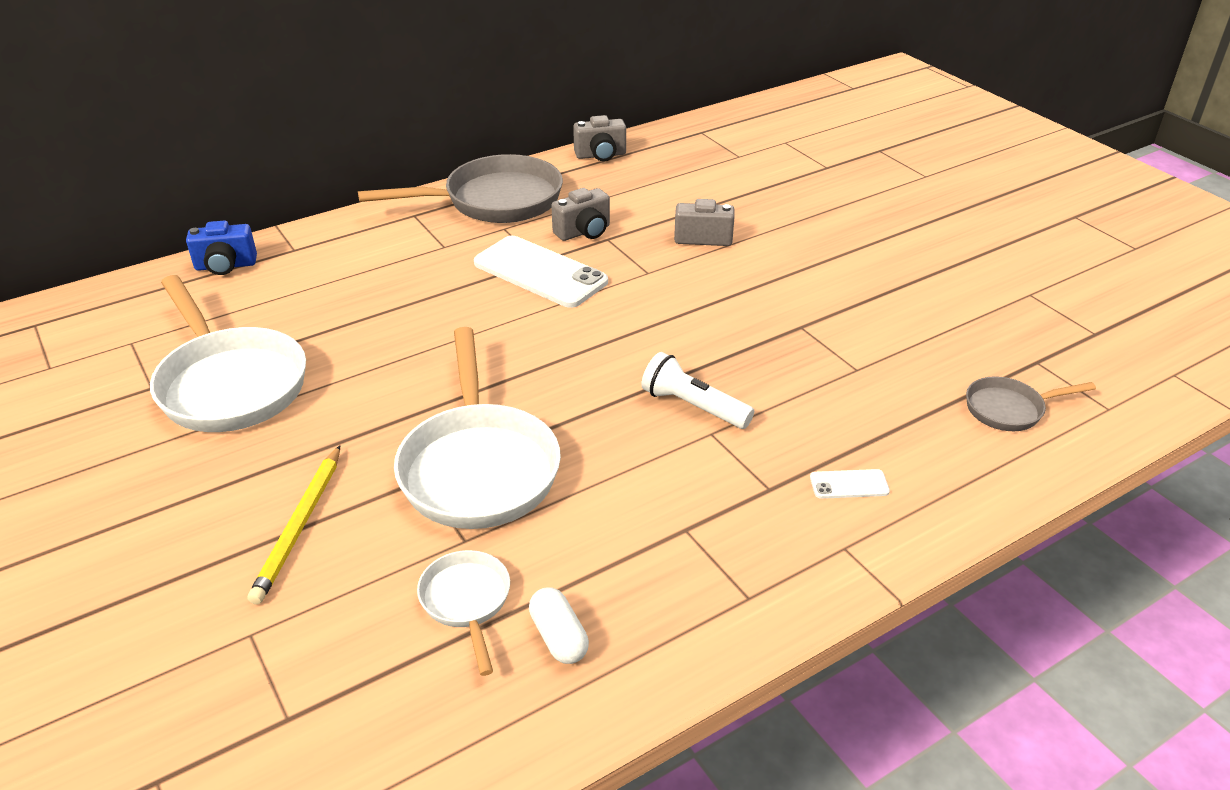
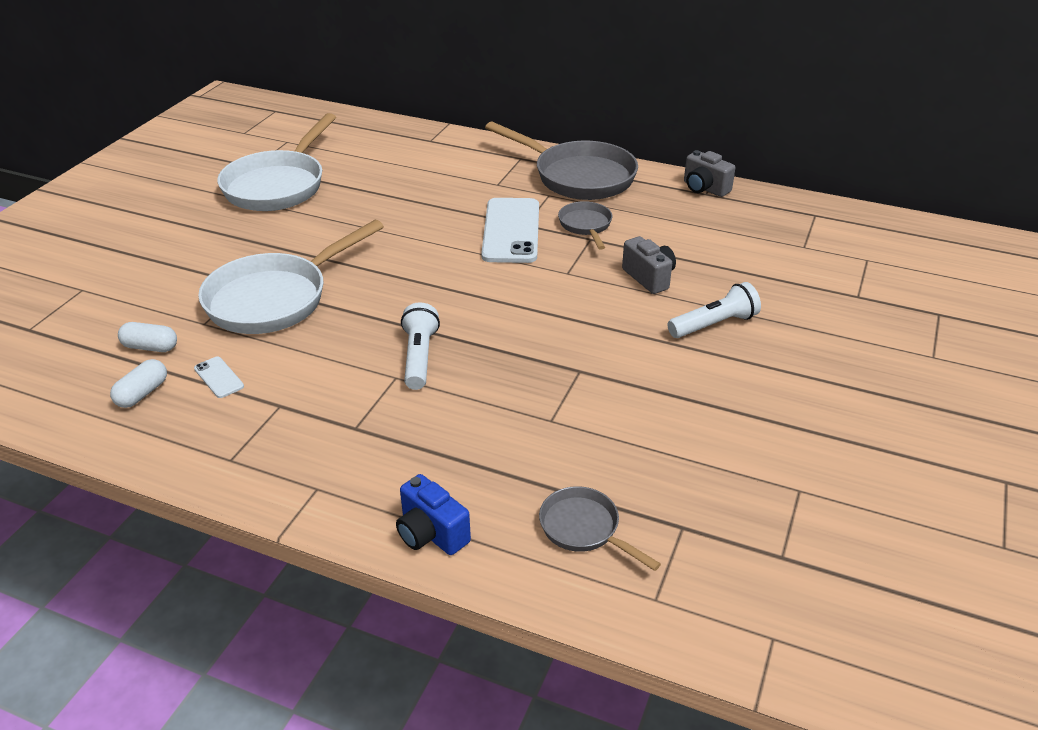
camera: 55 degrees right, 0 degrees up
(225, 266) = (387, 130): blue camera -> blue camera (431, 533)
(300, 526) = (175, 264): yellow pencil -> none
(466, 602) = (150, 347): white pan -> white capsule
(584, 232) = (586, 226): grey camera -> grey pan
(801, 238) = (714, 324): none -> white flashlight
(849, 484) = (393, 466): white phone -> white phone (219, 377)

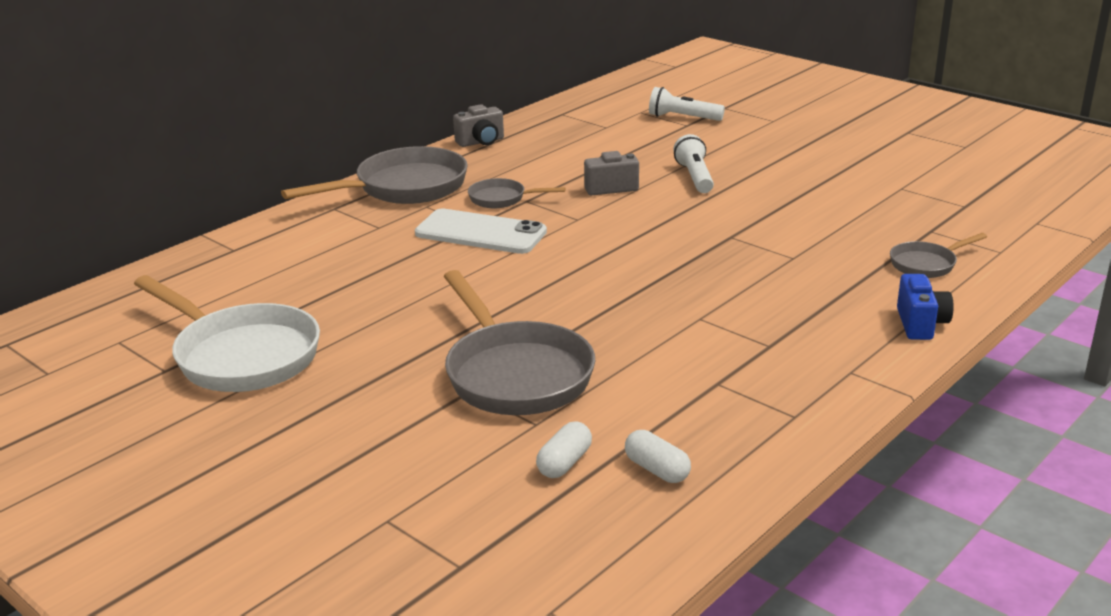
camera: 70 degrees left, 10 degrees down
(219, 377) = (651, 417): white phone -> none
(275, 299) = (515, 374): white pan -> grey pan
(419, 357) = (673, 303): white flashlight -> white flashlight (682, 118)
(431, 533) = (920, 324): blue camera -> blue camera turned 60 degrees counterclockwise

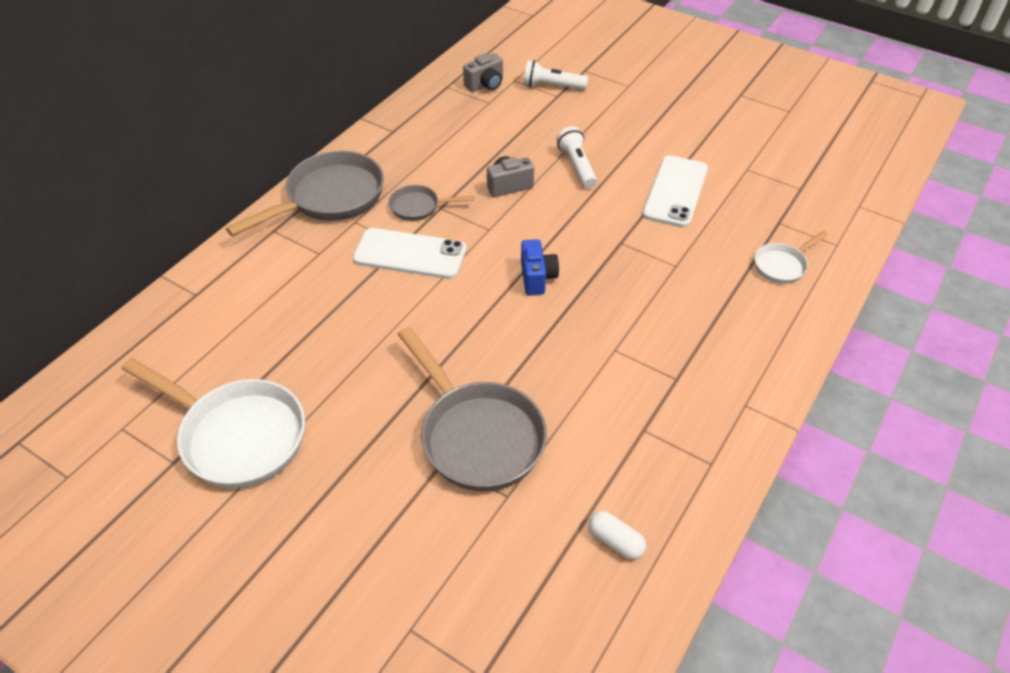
camera: 10 degrees left, 20 degrees up
(481, 142) = (384, 130): grey camera -> grey camera (485, 85)
(564, 463) = (540, 542): white capsule -> none
(808, 201) = (675, 191): none -> white phone
(920, 324) = (789, 341): blue camera -> blue camera (537, 278)
(926, 264) = (782, 265): grey pan -> white pan

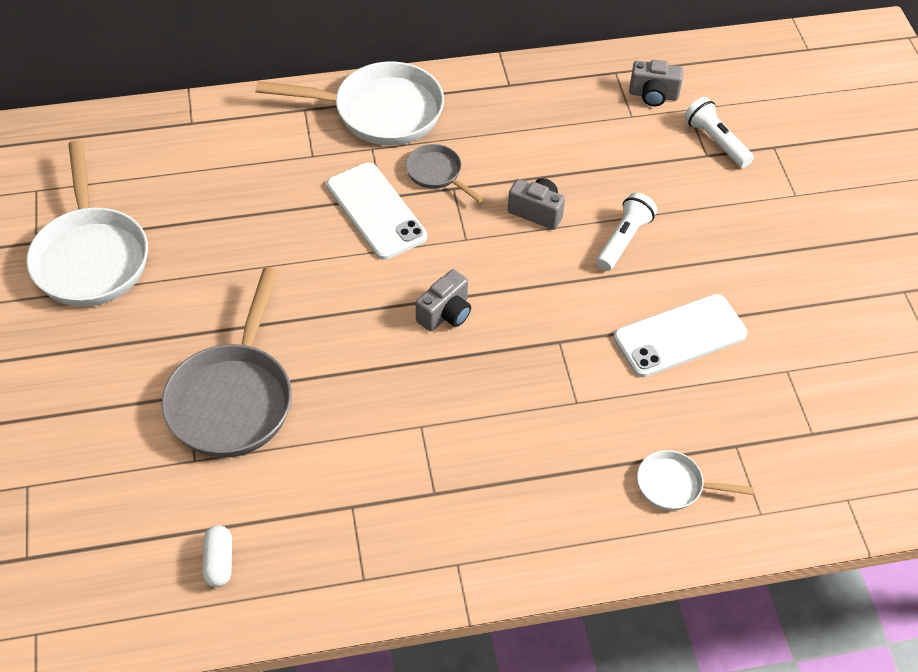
camera: 45 degrees right, 5 degrees up
(329, 198) = (379, 112): grey pan -> white pan
(537, 278) = (445, 314): blue camera -> grey camera

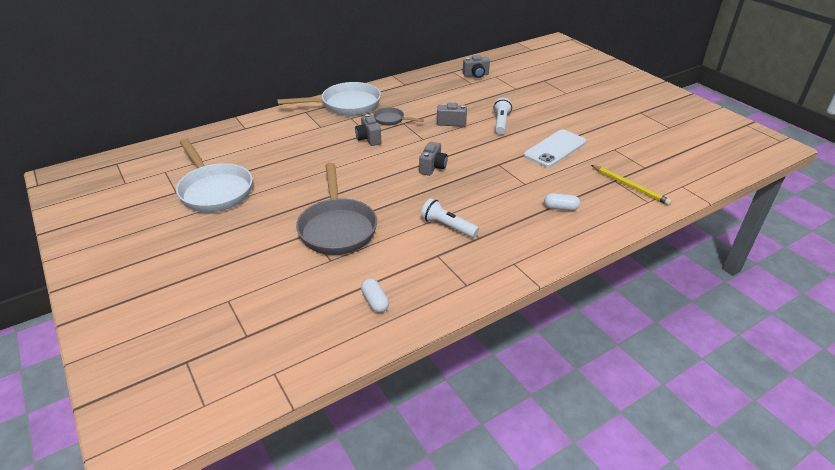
camera: 20 degrees left, 15 degrees down
(376, 211) = (369, 139): white phone -> grey camera
(602, 476) = (560, 208): none -> white capsule
(675, 485) = (599, 202): white pan -> none
(716, 141) = (516, 83): white flashlight -> white flashlight (447, 226)
(753, 469) = (630, 186): none -> yellow pencil

